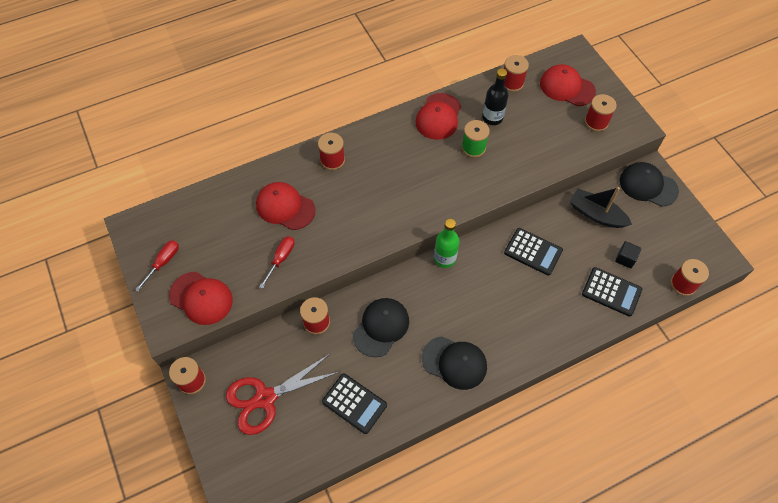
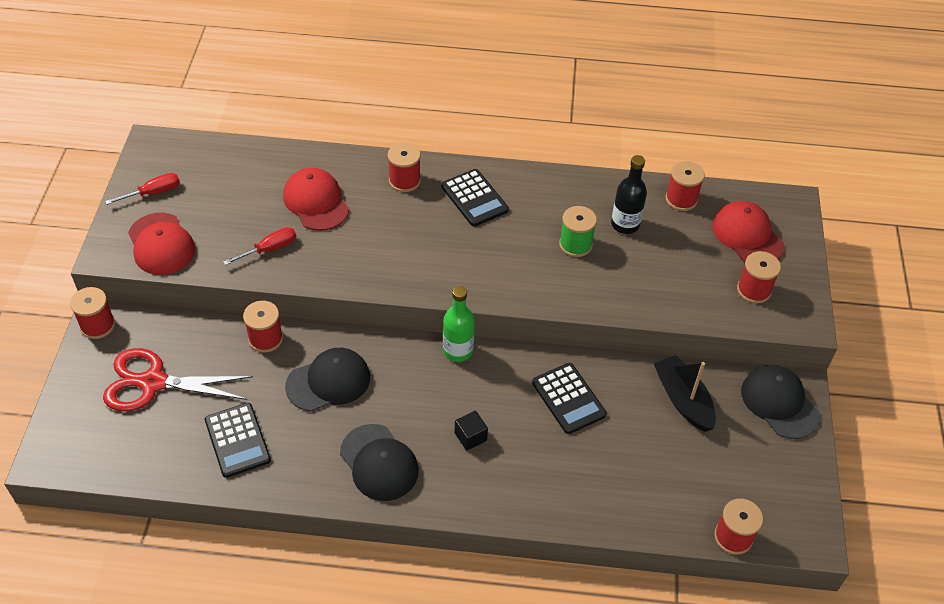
camera: 30 degrees right, 10 degrees down
(438, 117) = (561, 193): red cap -> none
(611, 292) = (630, 494): black calculator -> black calculator (474, 198)
(625, 258) = (679, 467): black cube -> black cube (470, 437)

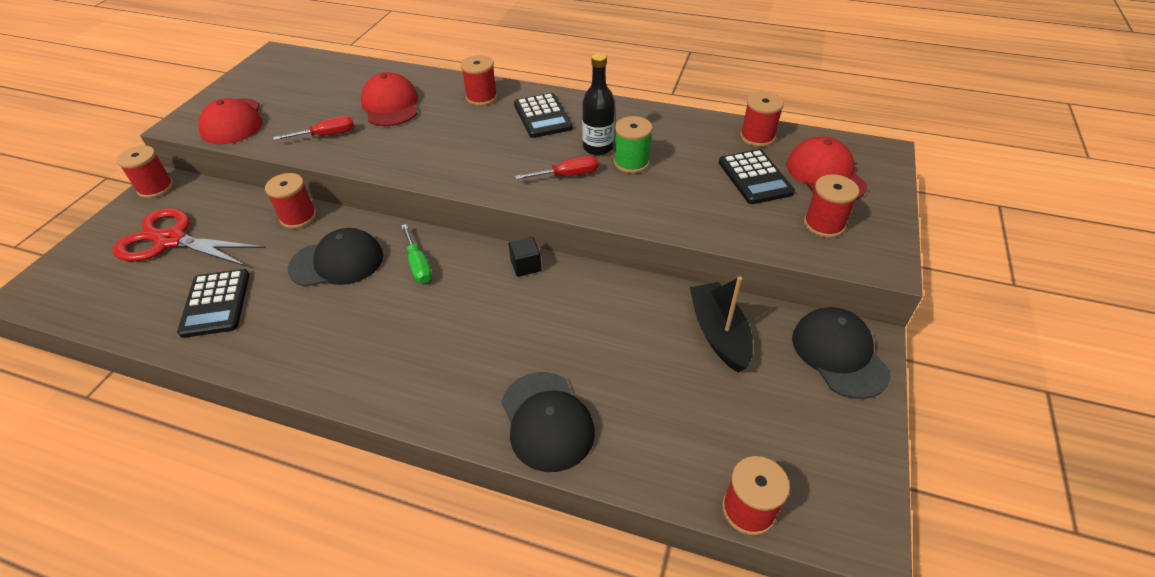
camera: 15 degrees right, 5 degrees down
(153, 193) = (252, 86): red screwdriver -> red screwdriver (567, 175)
(379, 462) = (347, 348): black cap -> black cap (547, 421)
(405, 373) = (418, 265): none -> green screwdriver
(458, 350) = (482, 251): green bottle -> none
(470, 437) = (459, 336): black cube -> black cube (526, 266)
(568, 398) = (584, 313): black calculator -> black calculator (755, 177)
(625, 224) = (690, 151): black bottle -> black bottle (598, 148)

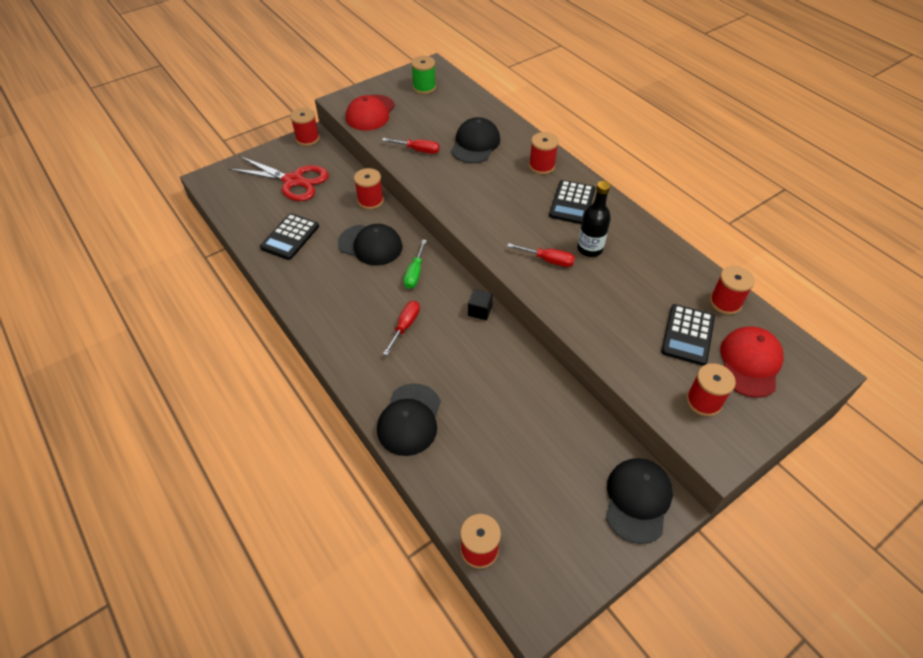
camera: 35 degrees right, 5 degrees up
(171, 240) = (293, 181): red scissors -> red scissors turned 150 degrees clockwise
(391, 105) = (475, 144): red cap -> black cap
(454, 325) = (405, 326): none -> red screwdriver
(631, 162) = (603, 273): green spool -> green spool (424, 87)
(719, 333) = (565, 433): black boat -> none

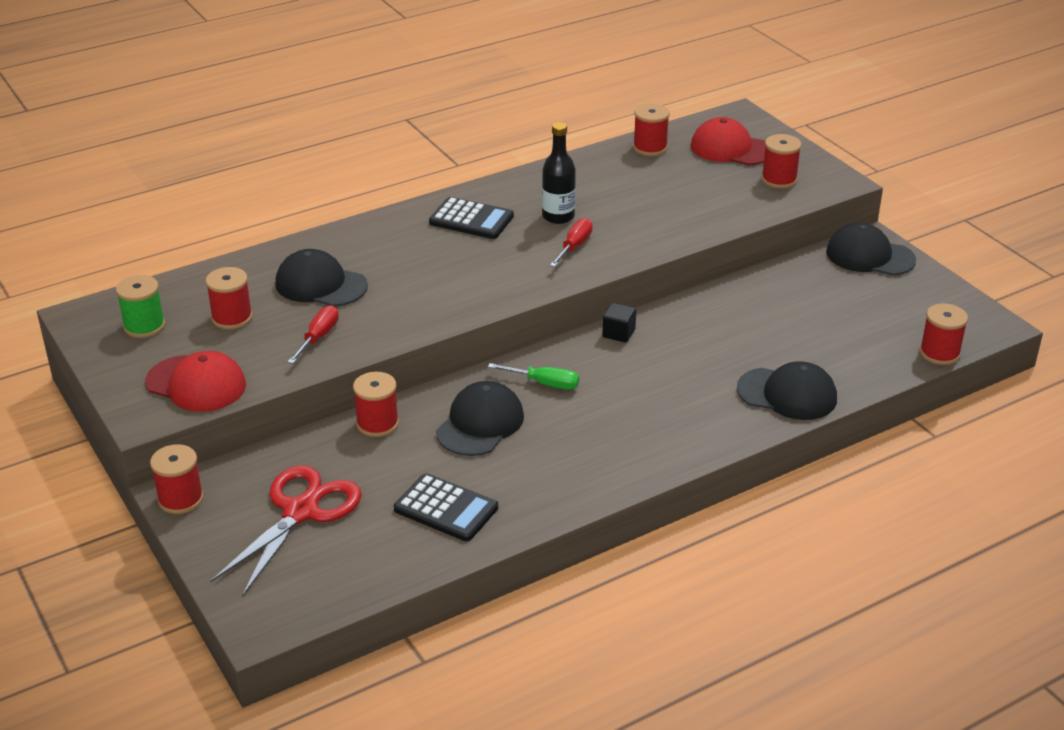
camera: 85 degrees left, 15 degrees down
(405, 326) = (641, 394): red screwdriver -> none
(541, 166) = (389, 234): red spool -> red spool (232, 318)
(687, 335) = (694, 175): black calculator -> none

